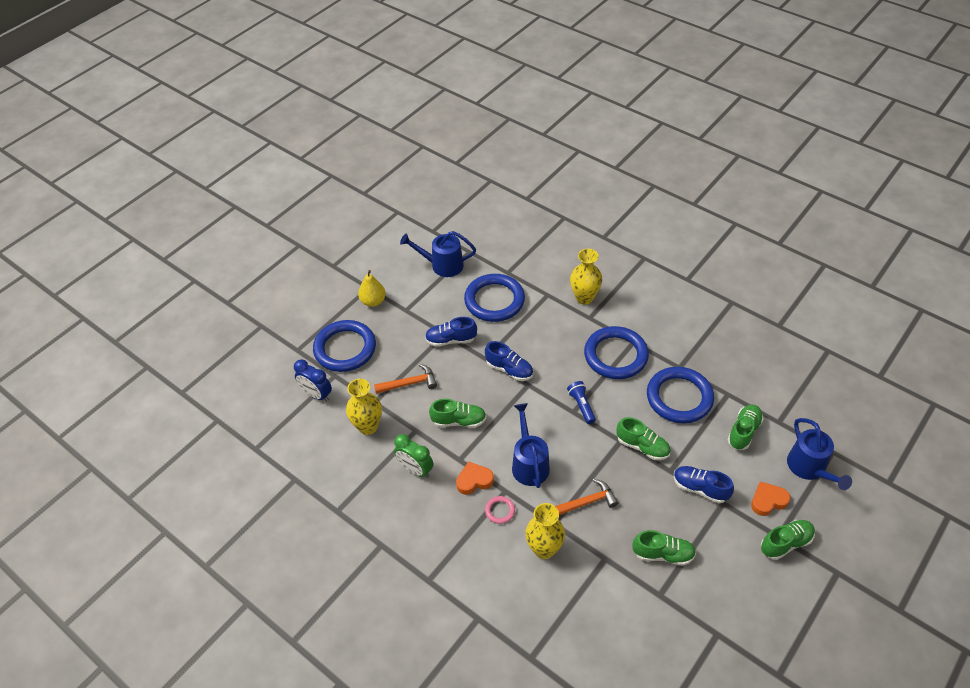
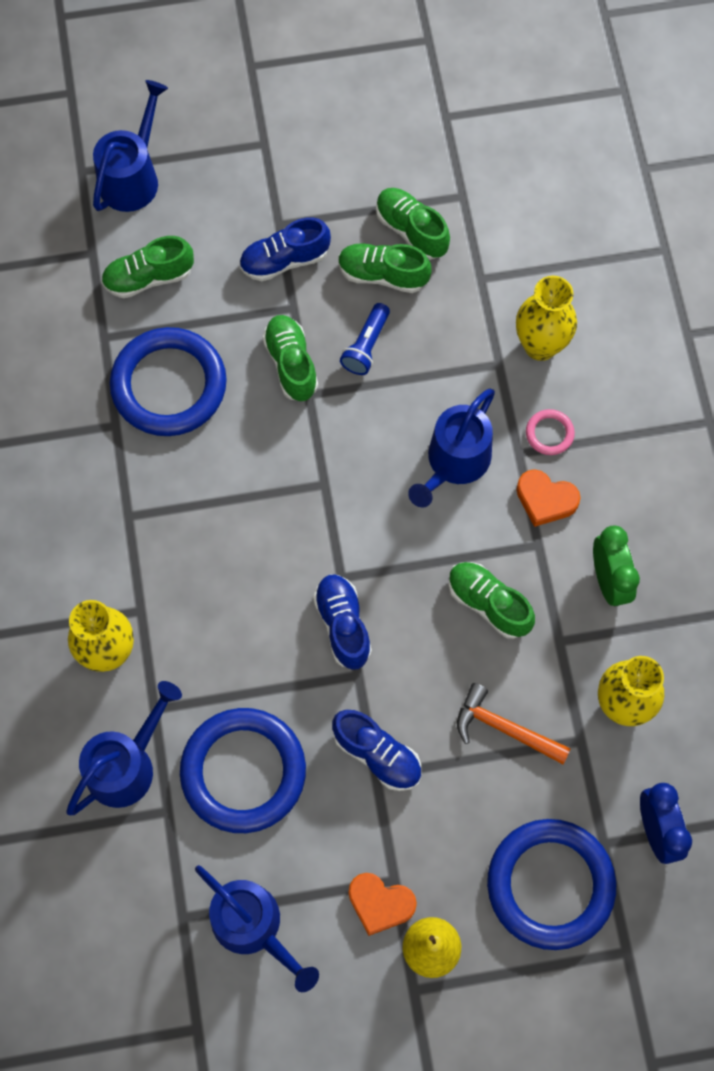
camera: 140 degrees left, 20 degrees up
(537, 274) = (127, 764): none -> blue watering can
(581, 406) = (304, 483): blue flashlight -> blue flashlight (366, 346)
(586, 502) = (435, 356): orange hammer -> none
(615, 355) = (176, 517): blue ring -> none
(700, 488) = (284, 260): blue shoe -> blue shoe turned 90 degrees clockwise
(768, 501) = (226, 185): orange heart -> orange heart (380, 903)
(785, 543) = (265, 132): green shoe -> green shoe (382, 275)

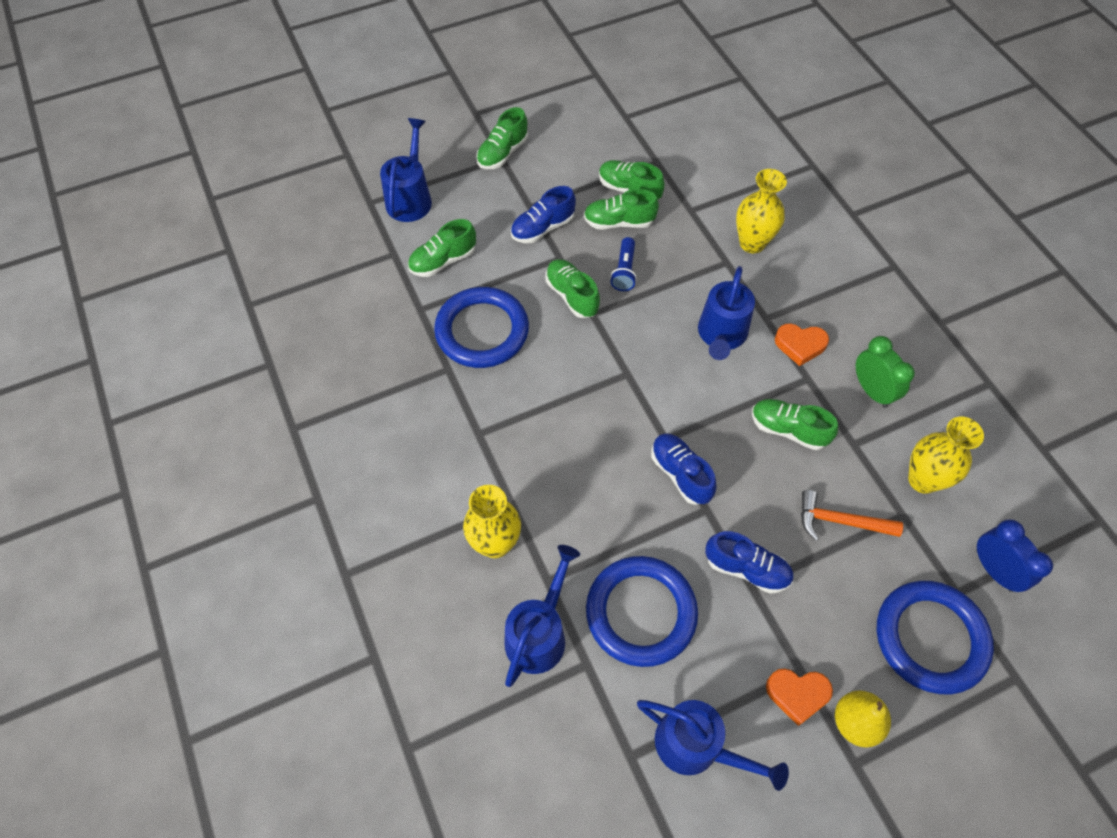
camera: 15 degrees left, 10 degrees down
(267, 137) = (502, 153): none -> green shoe
(549, 433) = (783, 299): pink ring -> none

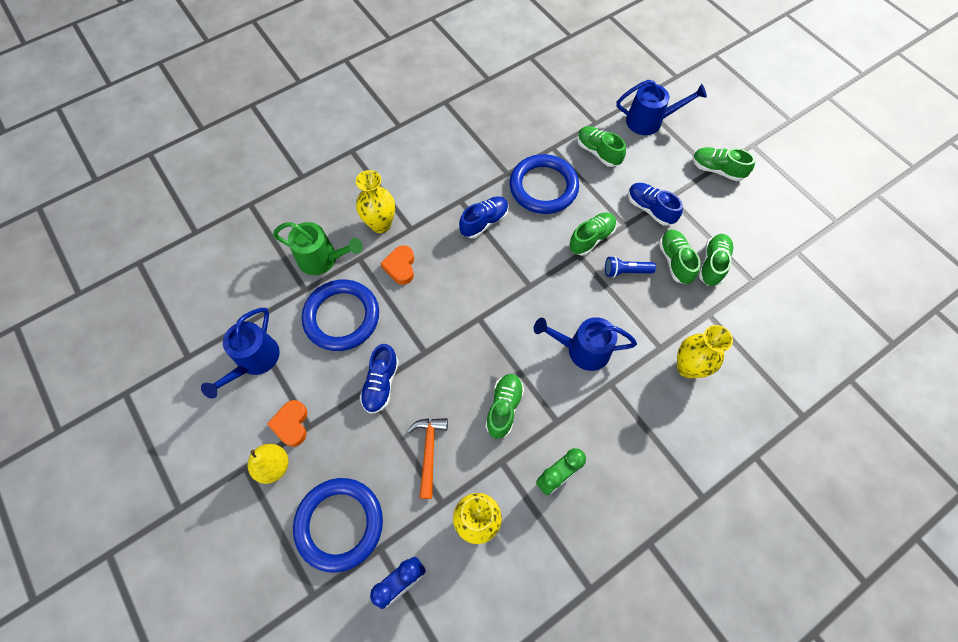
camera: 80 degrees right, 5 degrees up
(539, 633) = (323, 259): blue watering can -> green watering can
(680, 474) = (451, 331): blue shoe -> blue shoe (484, 222)
(800, 345) = (589, 413): orange heart -> orange heart (400, 267)

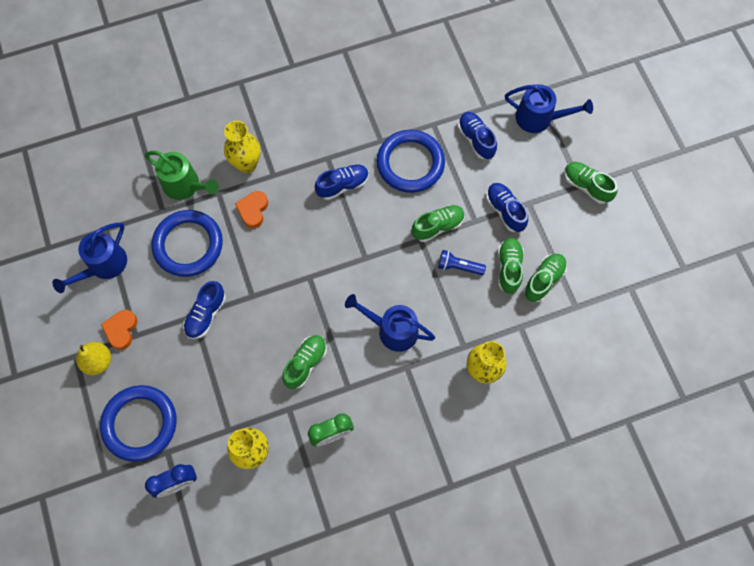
camera: 15 degrees right, 5 degrees up
(429, 452) = (230, 384): orange hammer -> none
(598, 152) = (476, 139): green shoe -> blue shoe

